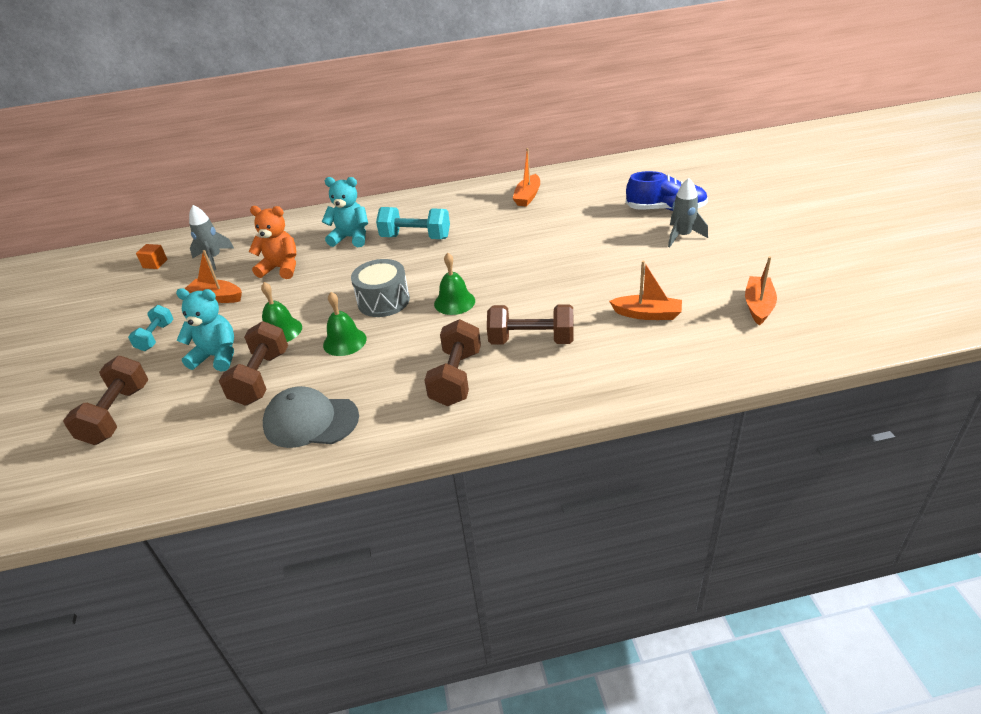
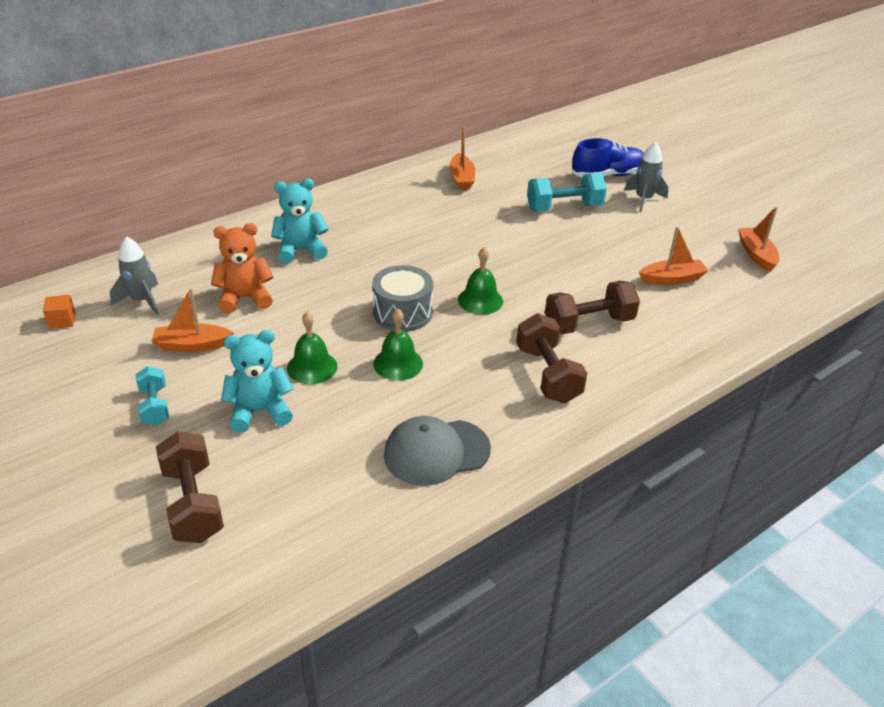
camera: 30 degrees left, 0 degrees up
(261, 378) = (337, 422): brown dumbbell -> none
(415, 237) = (377, 239): turquoise dumbbell -> turquoise dumbbell (564, 208)

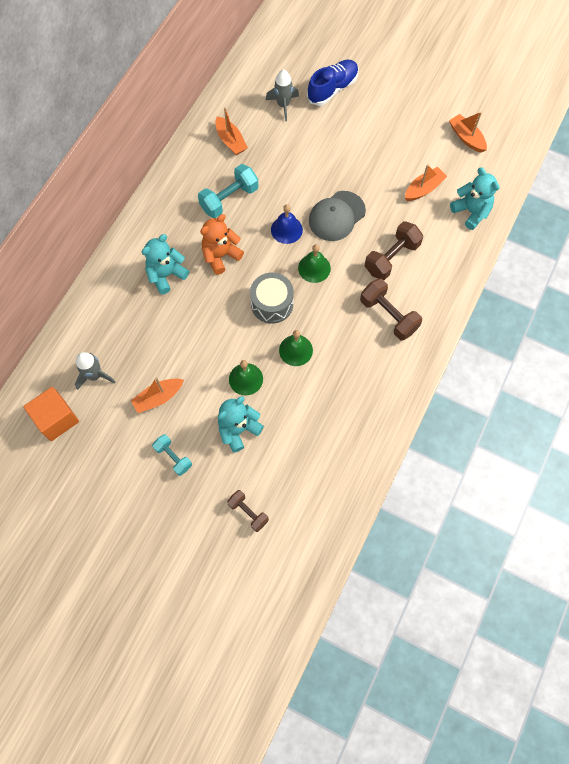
camera: 25 degrees left, 30 degrees up
(62, 321) = (56, 419): orange cube -> orange cube, size x1.97
(193, 503) = (248, 512): brown dumbbell -> brown dumbbell, size x0.62
(245, 298) = (161, 339): orange teddy bear -> orange teddy bear (221, 256)
(436, 452) = (357, 408): grey cap -> grey cap (336, 216)
(471, 259) = (286, 229): none -> blue bell
(564, 208) = (320, 143): turquoise dumbbell -> turquoise dumbbell (229, 199)
(643, 200) = (370, 108): grey rocket -> grey rocket (283, 105)
(727, 317) = (471, 212): none -> turquoise teddy bear

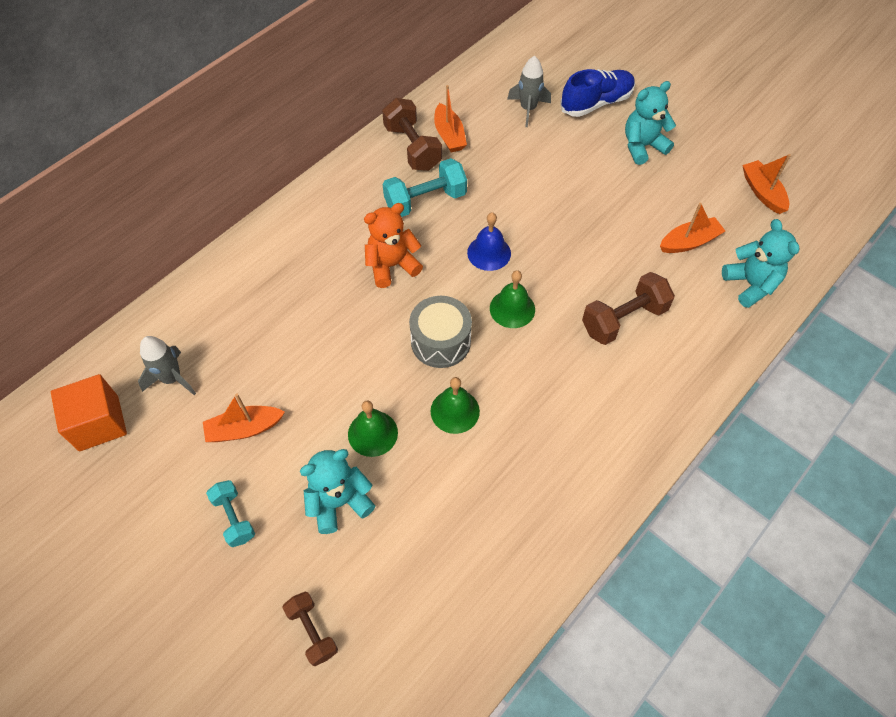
camera: 15 degrees right, 10 degrees down
(166, 275) = (313, 273): turquoise teddy bear -> turquoise teddy bear (642, 146)
(336, 216) = (561, 250): grey cap -> none
(388, 315) = (600, 395): brown dumbbell -> brown dumbbell (412, 148)

